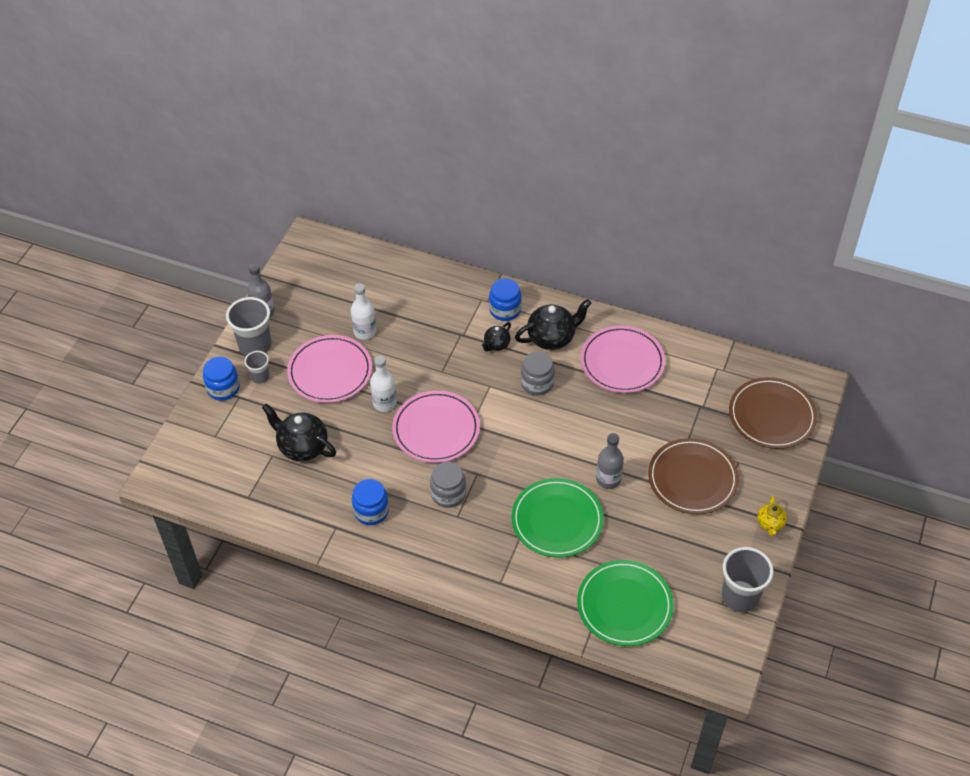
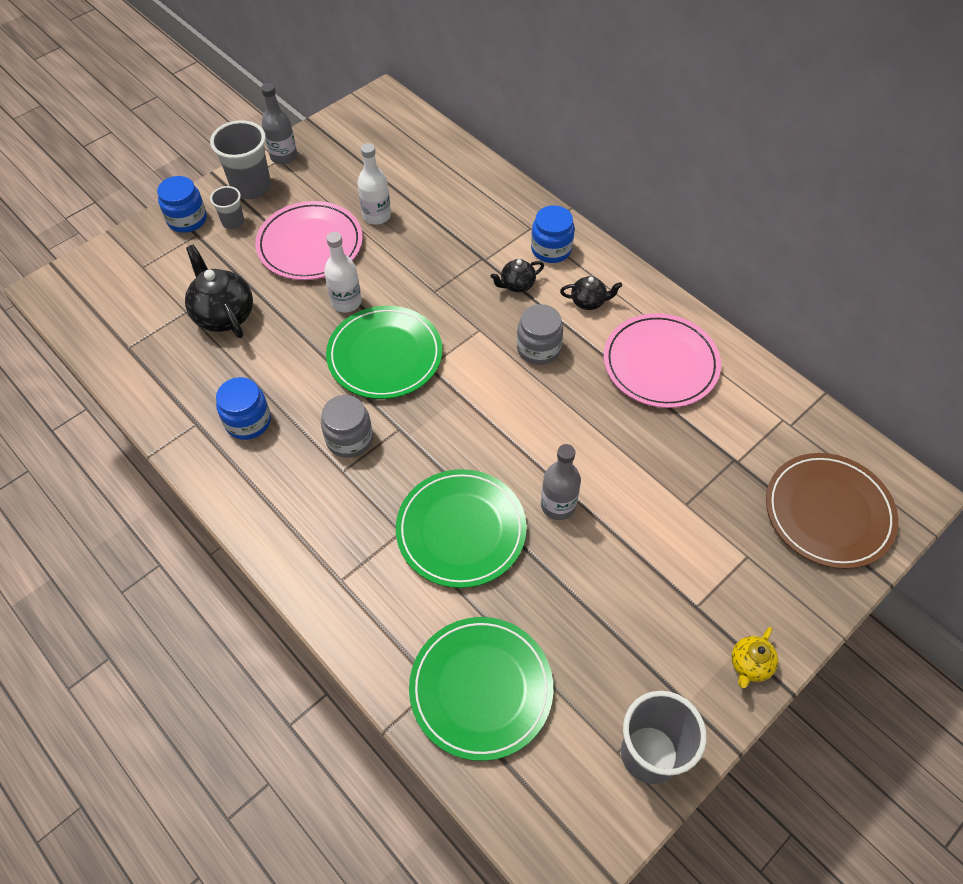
camera: 25 degrees right, 5 degrees up
(436, 429) = (385, 355): pink plate -> green plate
(552, 338) = (588, 302): black teapot -> black teapot, size x0.55
(692, 479) = (671, 552): brown plate -> none

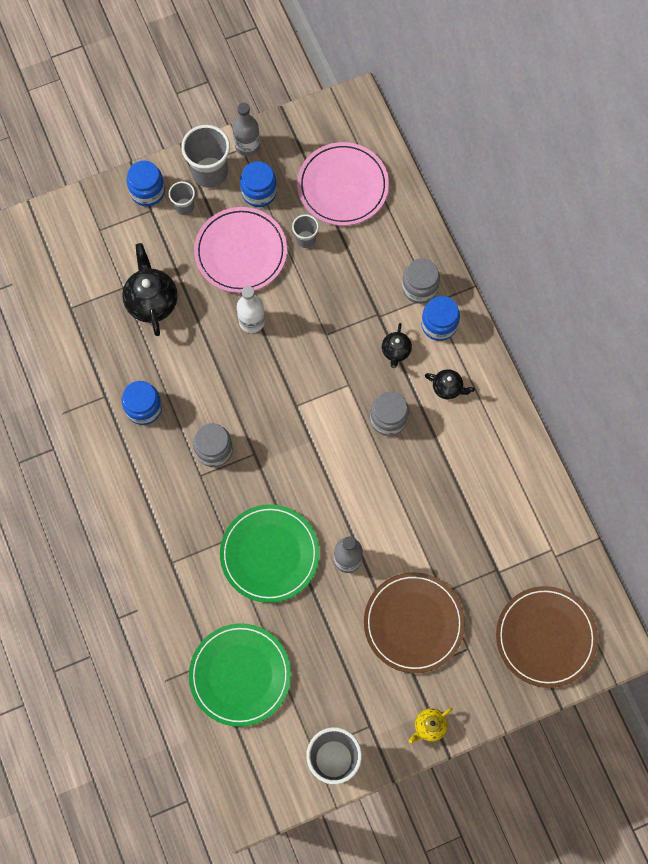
camera: 20 degrees right, 15 degrees up
(310, 190) = (259, 192): none -> blue jar
(376, 215) = (305, 239): white bottle -> grey cup
(385, 355) = (265, 383): green plate -> none
(515, 224) = (419, 288): none -> grey jar
(517, 285) = (396, 351): black teapot -> black teapot turned 75 degrees counterclockwise
(660, 364) = (479, 466): pink plate -> pink plate (343, 186)
(669, 549) = (413, 623): none -> brown plate

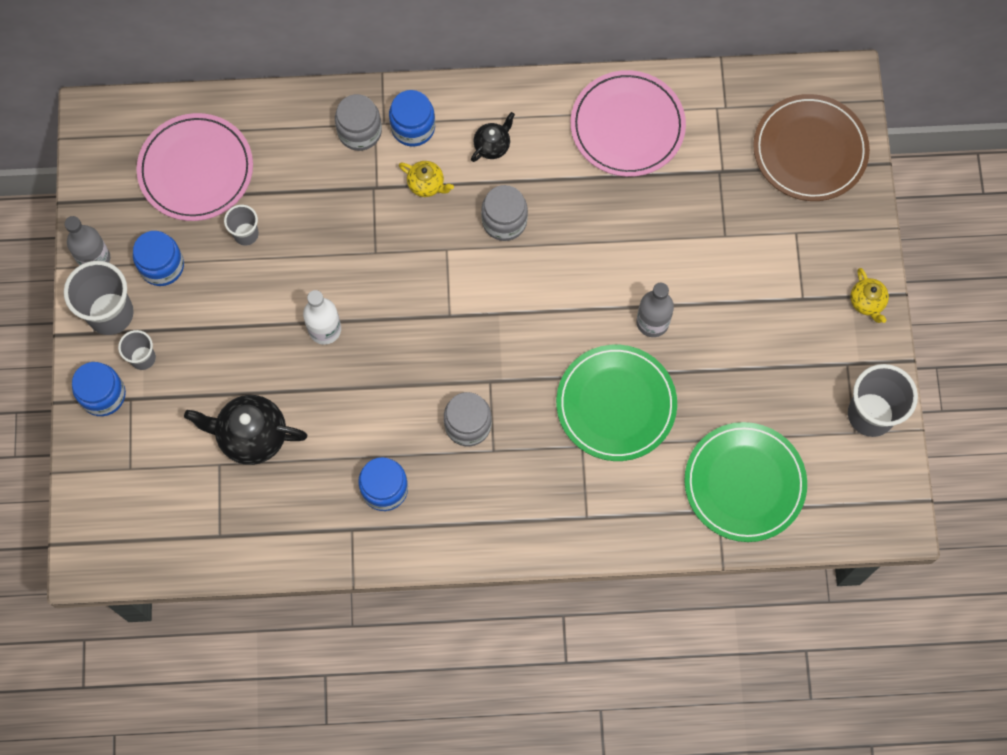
camera: 70 degrees left, 0 degrees up
(241, 252) = (231, 312): pink plate -> pink plate (627, 126)
(396, 351) = (426, 184): black teapot -> yellow teapot
(413, 623) = (748, 278): brown plate -> none

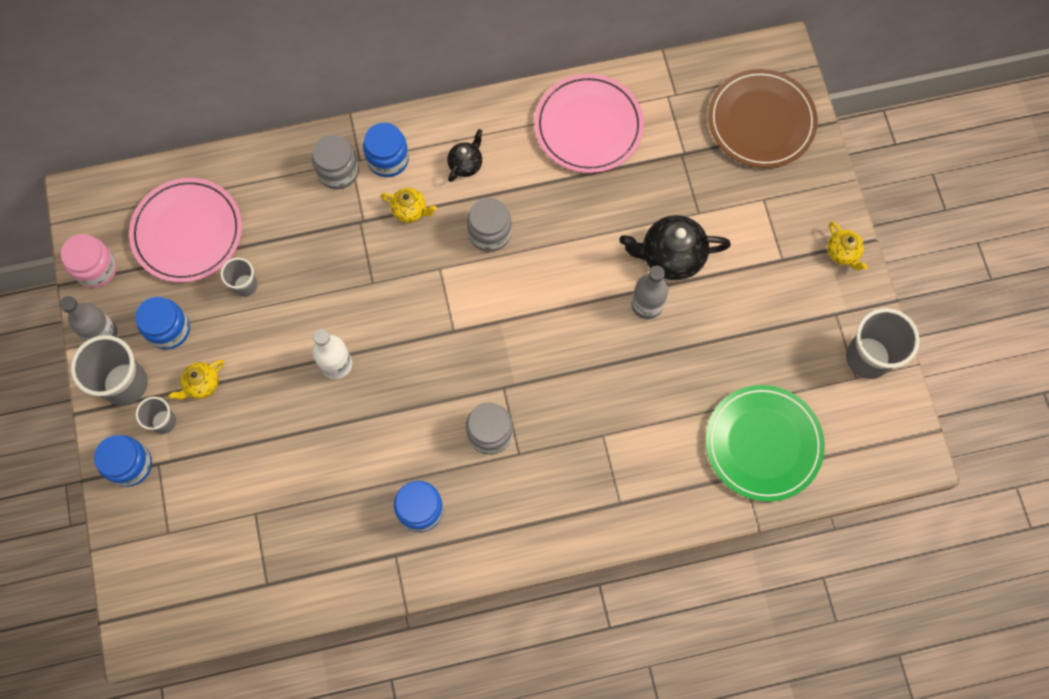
camera: 10 degrees left, 0 degrees up
(98, 191) = (96, 268): none -> pink jar
(187, 327) = (202, 384): none -> yellow teapot
(252, 436) = (282, 480): black teapot -> black teapot (671, 257)
(616, 404) = (627, 389): green plate -> none

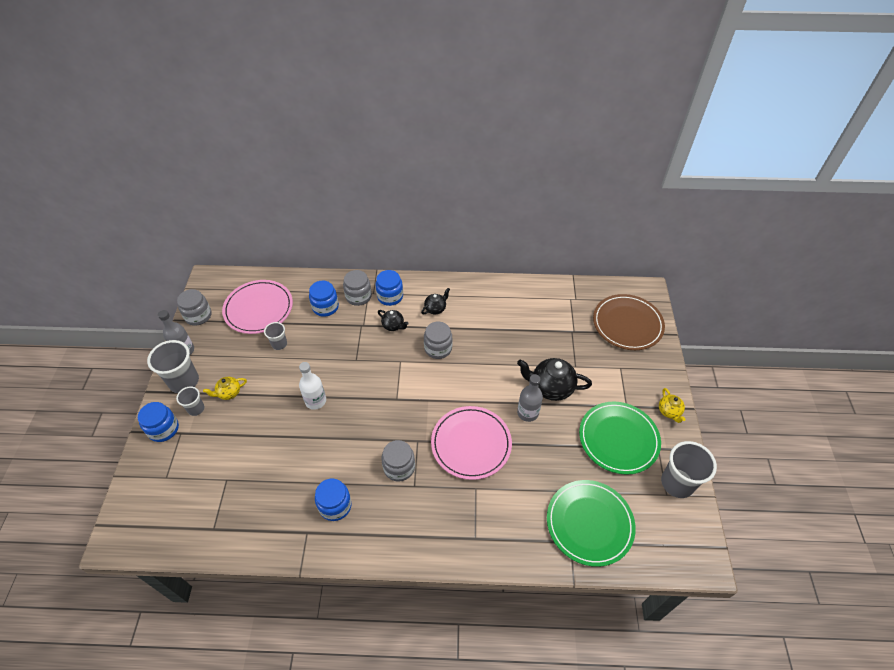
camera: 15 degrees right, 20 degrees down
(96, 268) = (198, 316): pink jar -> grey jar
(169, 329) = (224, 357): blue jar -> blue jar (325, 307)
(410, 210) = (393, 326): yellow teapot -> black teapot
(588, 126) = (517, 304): pink plate -> pink plate (471, 444)
(780, 313) = (618, 439): none -> green plate

